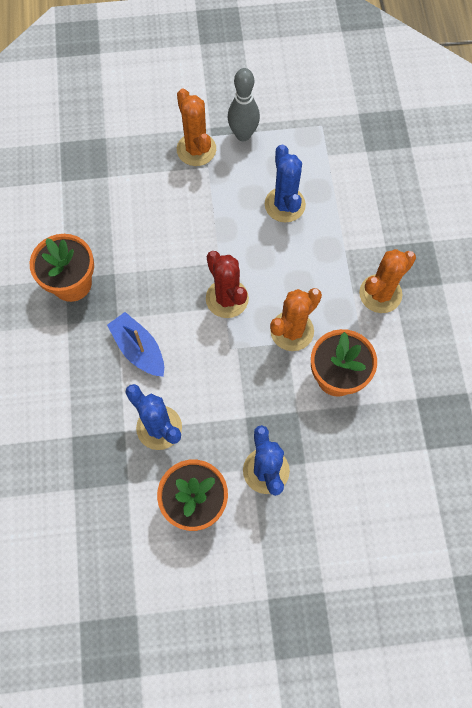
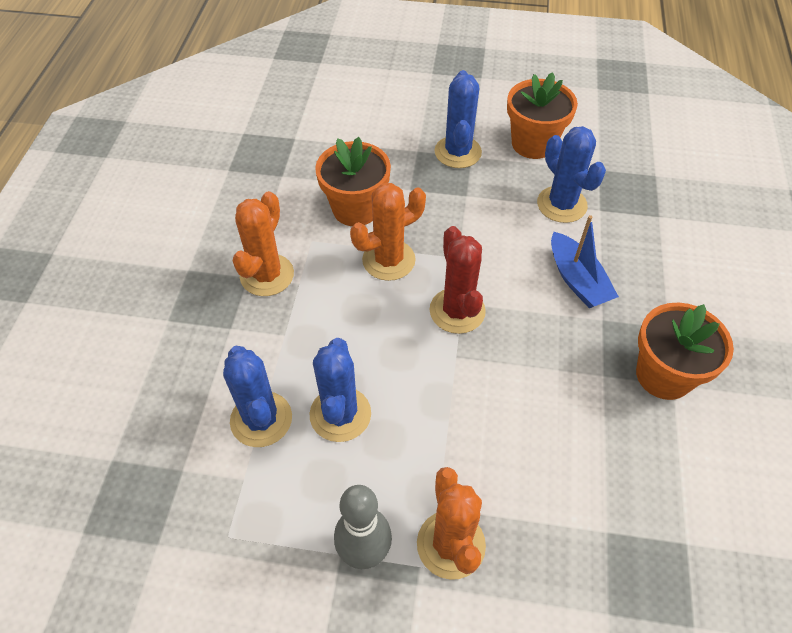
camera: 165 degrees left, 15 degrees down
(333, 190) = (261, 419): none -> blue cactus
(380, 294) = (267, 275): orange cactus -> orange cactus turned 45 degrees counterclockwise

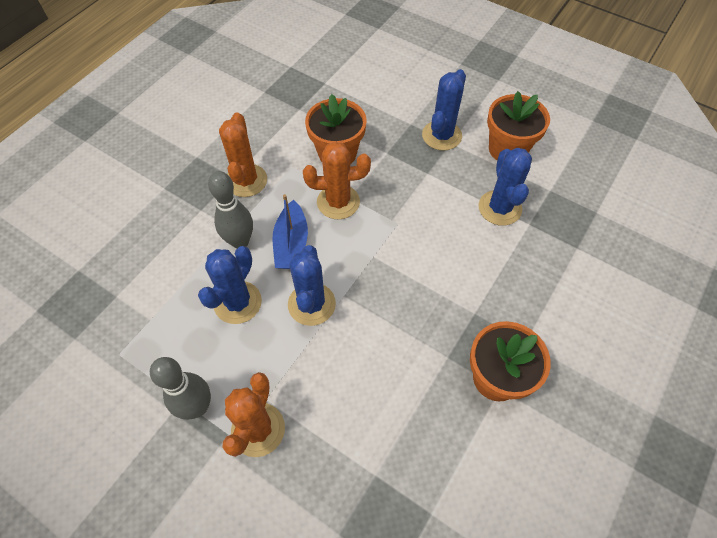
camera: 25 degrees right, 5 degrees up
(261, 419) = (184, 283): blue cactus -> blue cactus (311, 304)
(267, 275) = (246, 180): orange cactus -> orange cactus turned 45 degrees counterclockwise
(301, 345) = (240, 241): none -> grey bowling pin
(457, 311) = (365, 261): red cactus -> none
(577, 280) = (474, 273): blue boat -> blue boat (291, 244)

